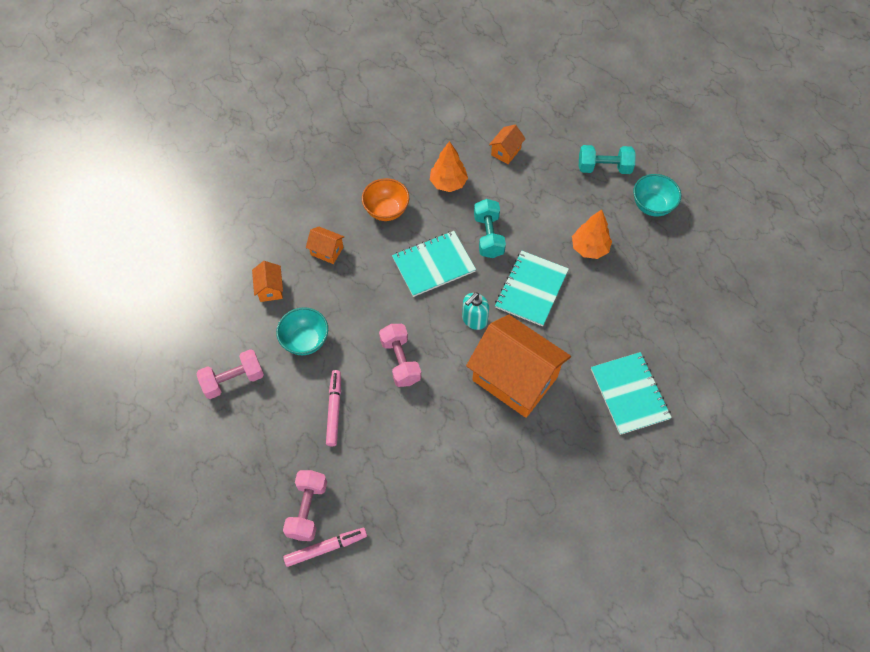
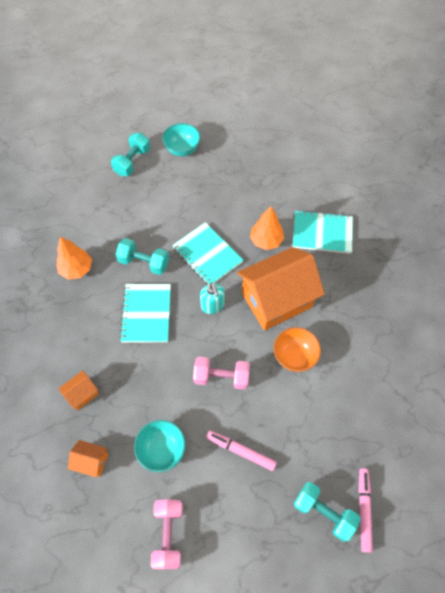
camera: 65 degrees left, 0 degrees up
(307, 509) = (323, 512): pink dumbbell -> turquoise dumbbell
(386, 210) = (72, 327): orange bowl -> orange bowl (294, 356)
(506, 152) = (75, 216): orange house -> none
(589, 248) = (194, 202): orange tree -> orange tree (266, 241)

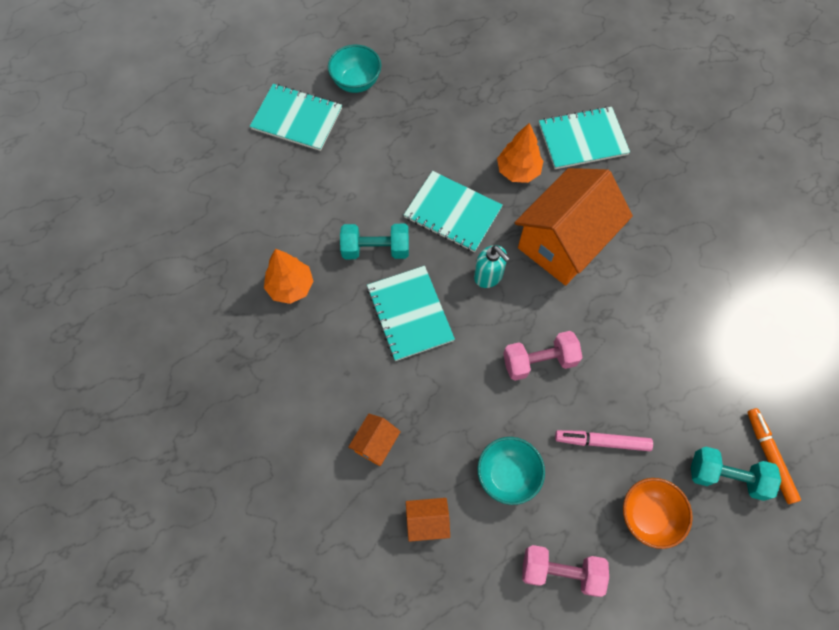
camera: 20 degrees left, 5 degrees up
(132, 162) = (297, 119): turquoise dumbbell -> turquoise notebook
(168, 534) = (561, 571): pink dumbbell -> pink dumbbell turned 60 degrees counterclockwise
(294, 356) = (615, 305): orange bowl -> orange bowl (648, 516)
(363, 510) = (769, 456): pink marker -> orange marker

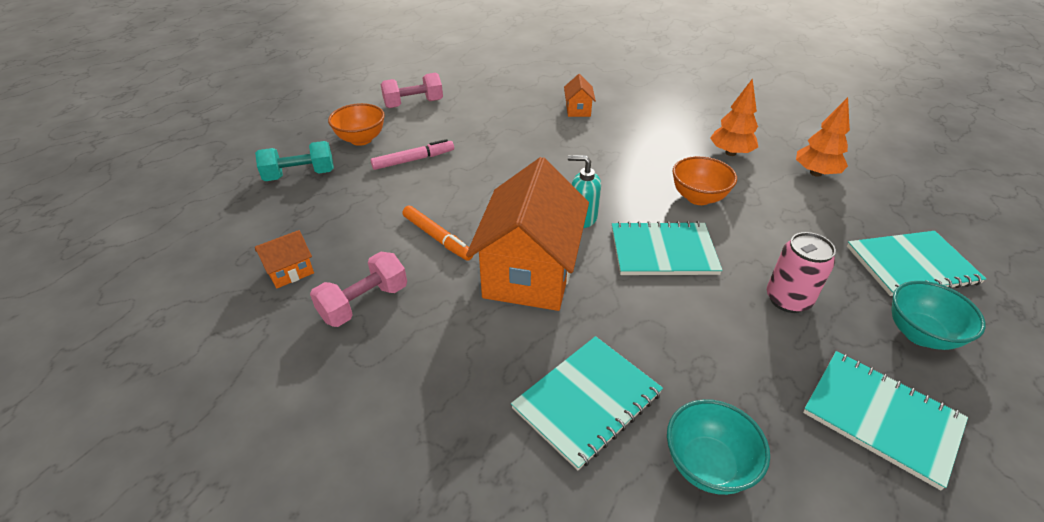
camera: 150 degrees right, 25 degrees down
(375, 249) = (698, 197): turquoise dumbbell -> orange bowl
(407, 137) = (788, 299): none -> pink can
(410, 314) = (624, 171): turquoise notebook -> turquoise notebook (881, 418)
(427, 521) = (514, 95): orange house -> orange house (290, 271)
(507, 475) = (476, 125): turquoise bowl -> turquoise bowl (707, 465)
(518, 171) = (634, 321): orange tree -> orange tree (815, 173)
(539, 361) = (493, 183): pink dumbbell -> pink dumbbell (364, 303)
(769, 456) = (261, 197): orange marker -> orange marker (437, 238)

